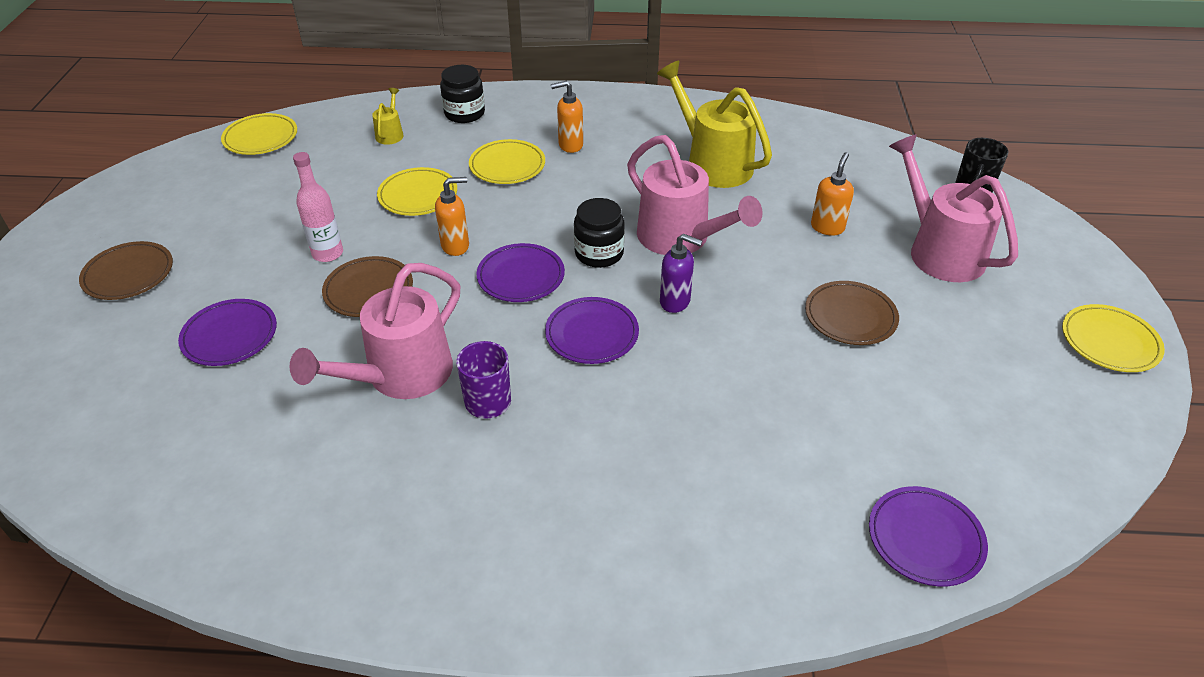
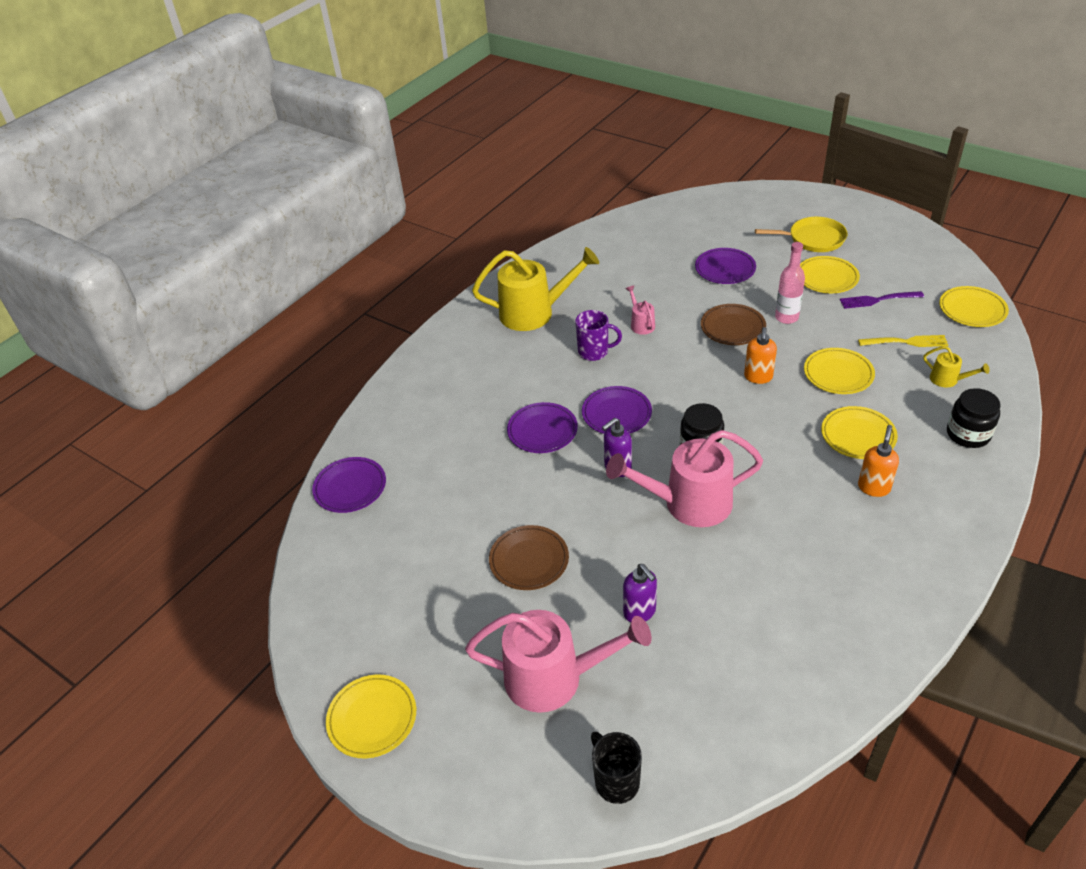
camera: 125 degrees right, 0 degrees up
(128, 274) = (813, 239): brown plate -> yellow pan
(226, 243) = (826, 278): none -> yellow plate
(263, 197) = (878, 300): none -> purple fork
(339, 166) = (905, 342): none -> yellow fork
(400, 376) = (641, 324): pink watering can -> pink watering can, size x0.45
(521, 276) = (700, 399): purple plate -> purple plate (542, 430)
(712, 163) = (789, 579): yellow watering can -> yellow watering can (535, 312)
(827, 227) = (640, 612): orange soap dispenser -> purple soap dispenser

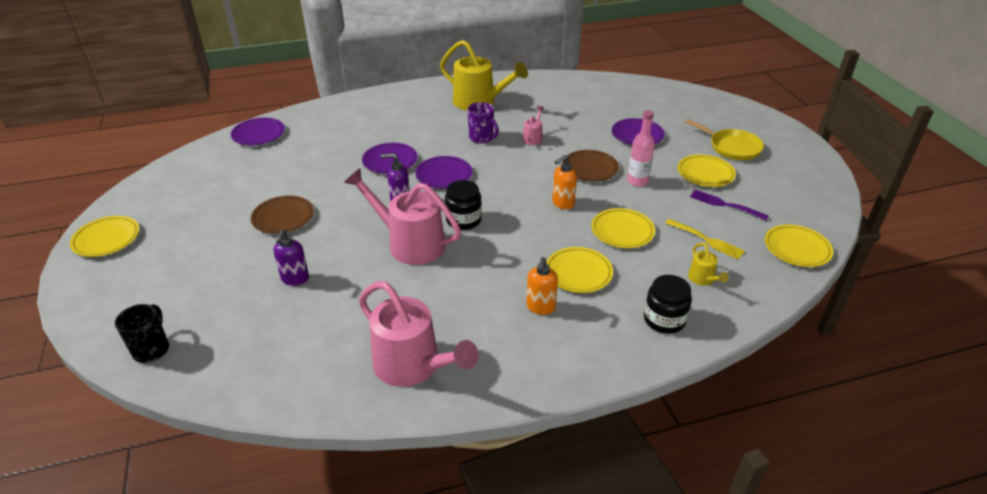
camera: 35 degrees right, 5 degrees down
(555, 677) = (205, 280): pink watering can -> pink watering can (413, 366)
(874, 487) = (540, 307): orange soap dispenser -> orange soap dispenser turned 135 degrees clockwise

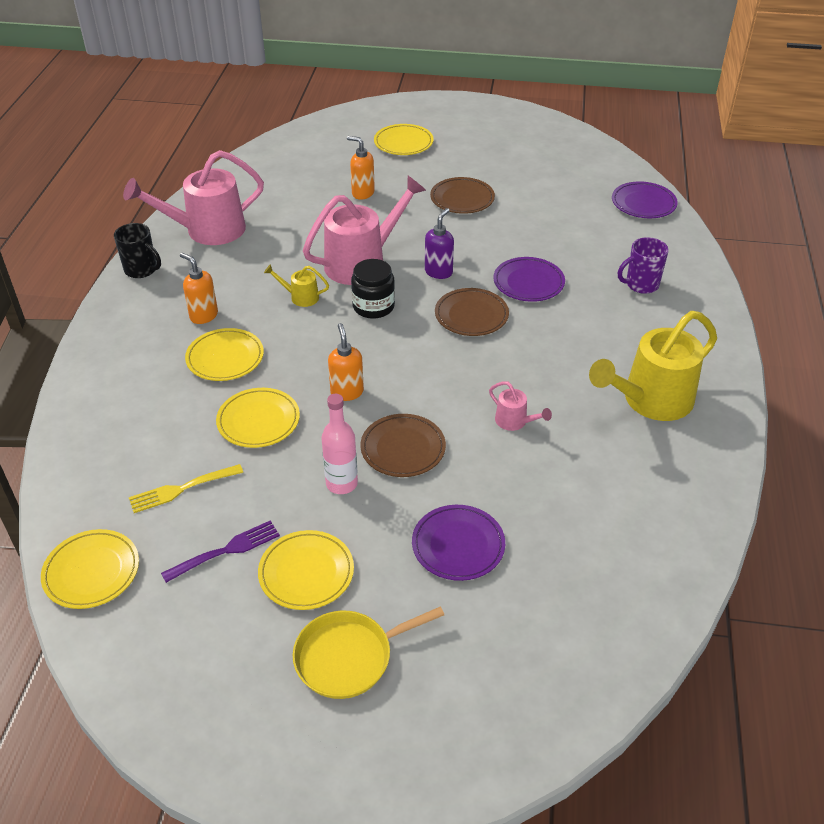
camera: 115 degrees right, 5 degrees up
(106, 239) = (492, 115): yellow plate -> yellow plate (403, 143)
(152, 349) = (334, 128): black mug -> black mug (141, 270)
(295, 279) = (362, 193): purple soap dispenser -> orange soap dispenser
(444, 175) = (471, 315): purple plate -> brown plate
(482, 138) = (542, 371): purple mug -> purple mug (641, 285)
(664, 320) = (111, 389): black jar -> none
(703, 279) = (130, 448): yellow watering can -> yellow watering can (300, 297)

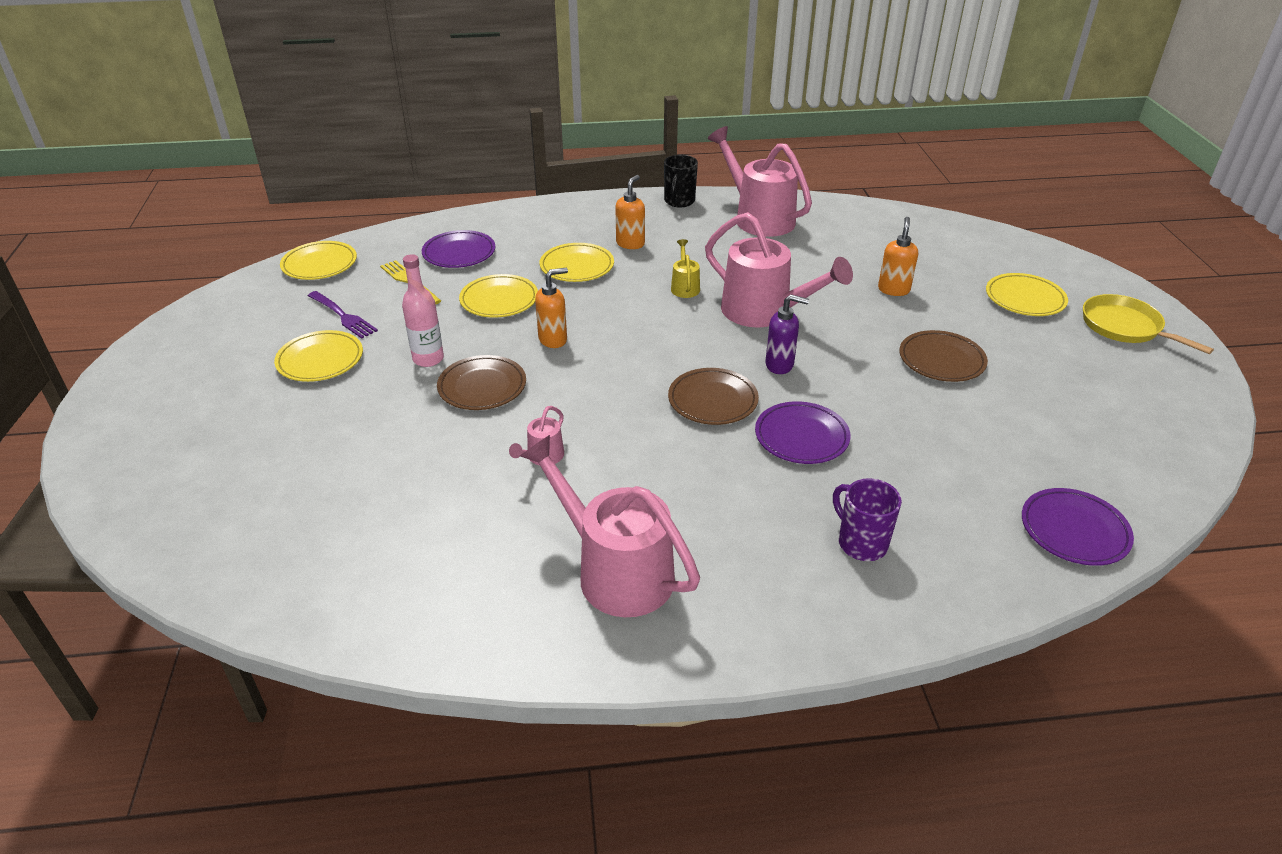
camera: 75 degrees right, 5 degrees down
(348, 657) = (228, 399): yellow pan -> yellow pan (1124, 327)
(373, 306) = (693, 332): black jar -> none
(458, 545) = (356, 442): purple plate -> purple plate (459, 253)
(650, 401) = (615, 571): yellow watering can -> pink watering can

